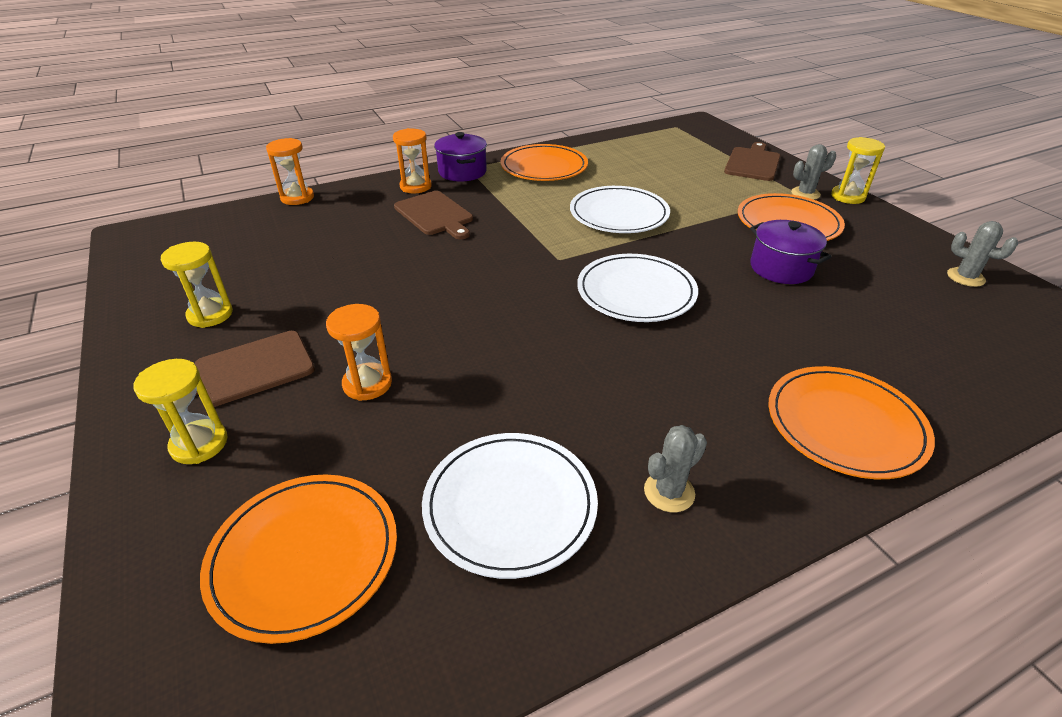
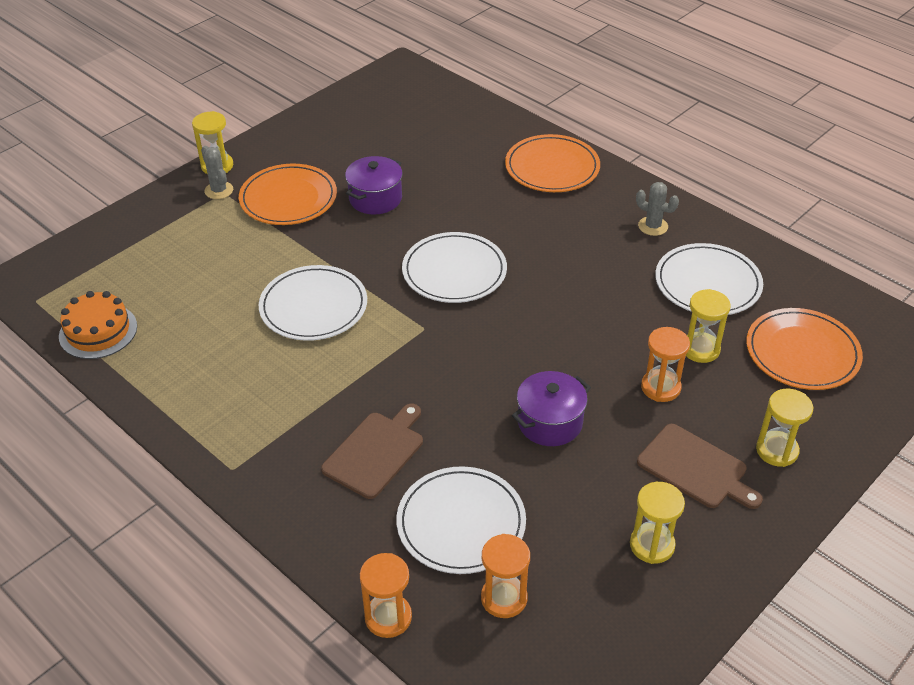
camera: 110 degrees left, 5 degrees up
(336, 235) = (461, 523): none -> white plate
(395, 442) = (700, 349): none -> yellow hourglass
(415, 186) = (308, 501): orange hourglass -> orange hourglass (504, 598)
(462, 172) = (247, 470): purple pot -> purple pot (550, 422)
(544, 167) = (207, 394): orange plate -> none
(633, 141) = (98, 331): none -> orange cake
(753, 163) = (148, 228): brown cutting board -> none
(965, 277) = (346, 115): grey cactus -> none

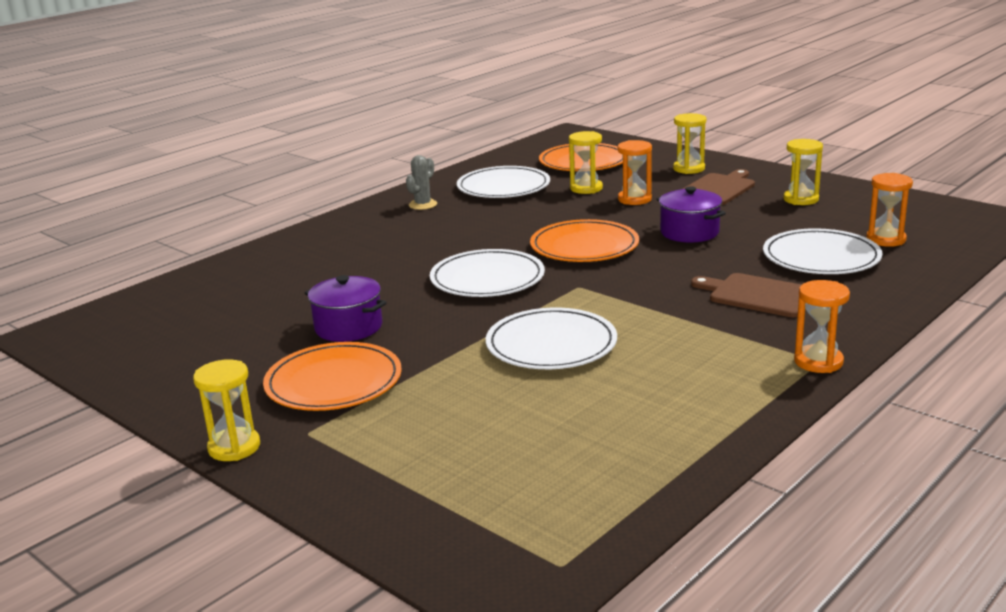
camera: 90 degrees left, 20 degrees down
(98, 331) = (622, 489): orange cake -> none
(219, 190) = (300, 437): grey cactus -> none
(388, 617) = (938, 276): orange hourglass -> orange hourglass (818, 362)
(552, 167) = (316, 244): orange plate -> orange plate (584, 246)

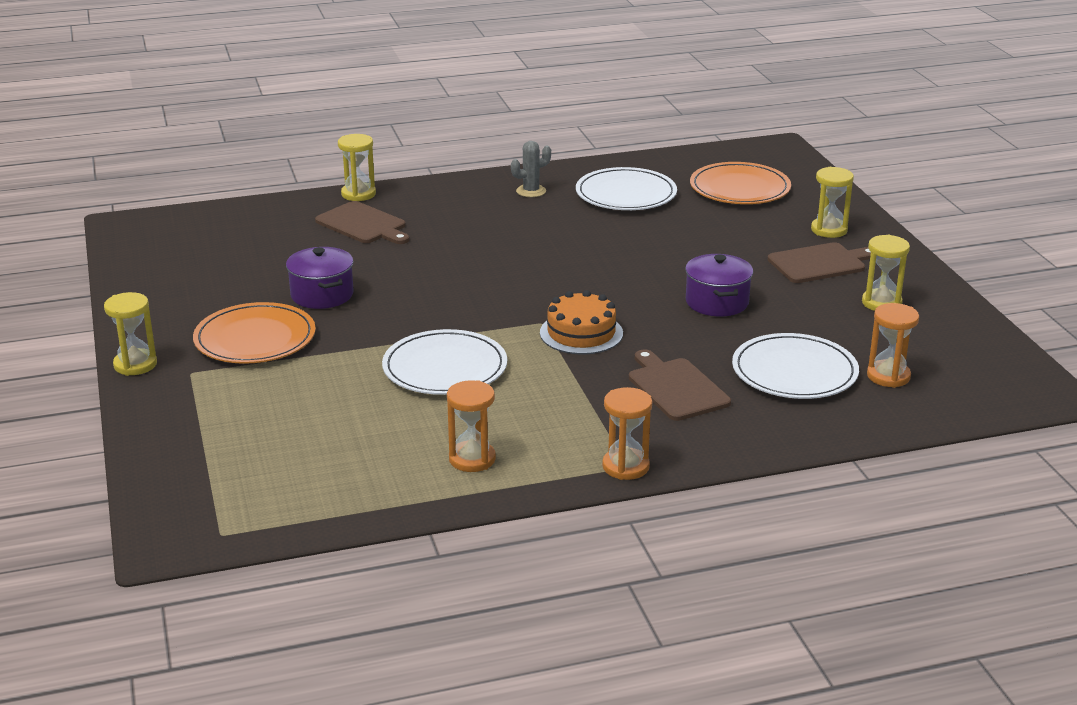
camera: 30 degrees right, 5 degrees up
(307, 266) = (363, 224): none -> brown cutting board
(487, 278) = (481, 288): white plate -> none
(584, 246) = (604, 284): orange plate -> none
(586, 188) = (697, 221): yellow hourglass -> yellow hourglass (358, 194)
(623, 283) = (581, 333): none -> orange cake
(634, 199) = (723, 248): orange hourglass -> orange hourglass (472, 459)

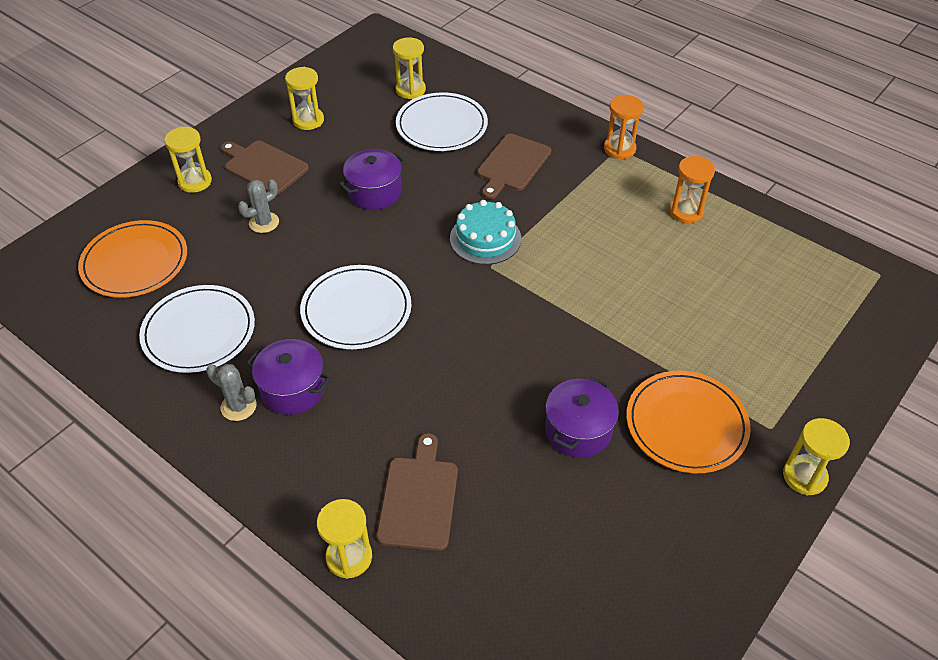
camera: 125 degrees left, 20 degrees up
(445, 368) = (604, 283): white plate -> white plate (356, 310)
(520, 211) = (293, 389): none -> purple pot
(581, 333) = (485, 238): orange cake -> turquoise cake
(731, 244) = (264, 222): none -> grey cactus
(888, 376) = (410, 90): orange hourglass -> yellow hourglass

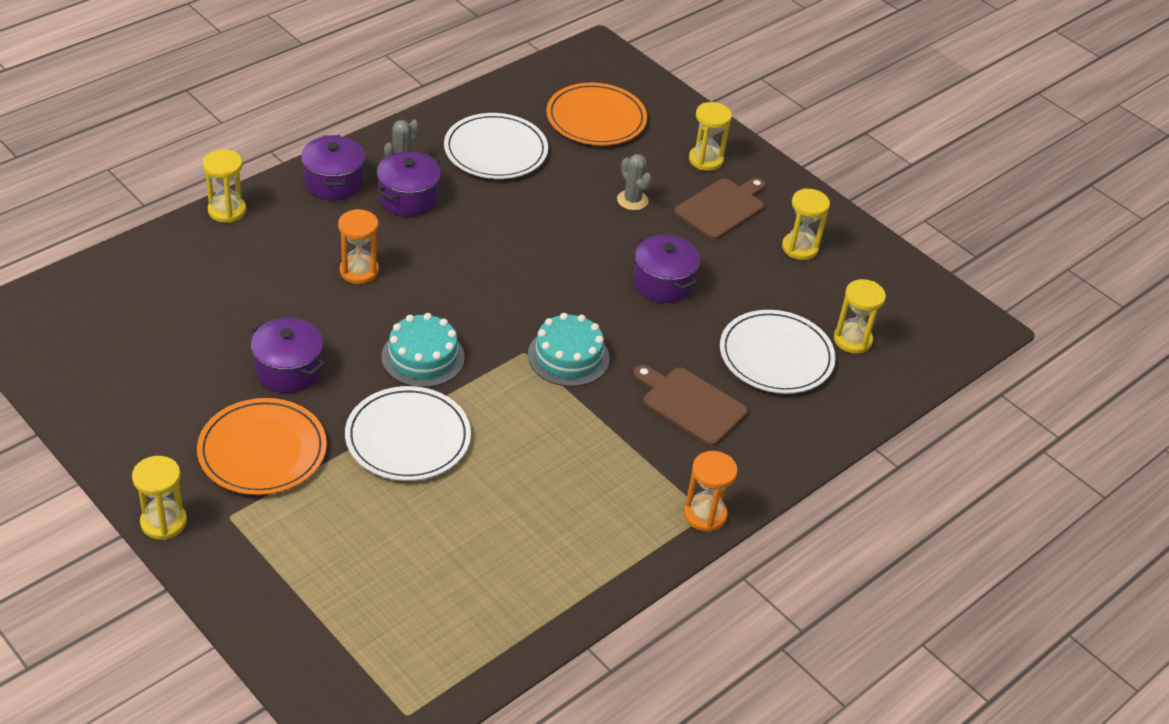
camera: 95 degrees right, 5 degrees down
(277, 462) = (334, 182): none -> purple pot
(356, 310) = (491, 248): white plate -> white plate (408, 437)
(419, 498) = (262, 256): brown cutting board -> none
(522, 333) = (423, 357): none -> turquoise cake
(686, 211) = (570, 547): orange hourglass -> orange hourglass (359, 271)

